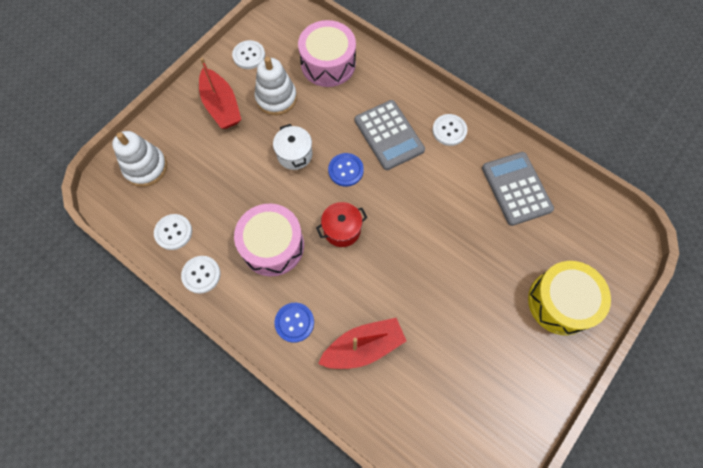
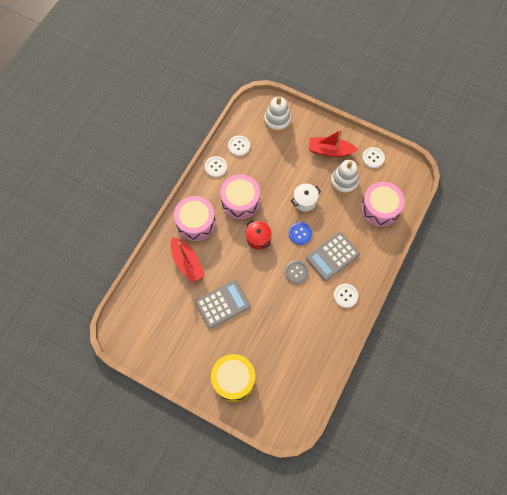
camera: 80 degrees right, 0 degrees up
(221, 106) = (330, 151): red boat -> red boat turned 45 degrees clockwise
(294, 322) = (196, 222): blue button -> pink drum
(405, 186) = (296, 272): none -> grey button
(516, 188) = (310, 345): grey calculator -> grey calculator (222, 304)

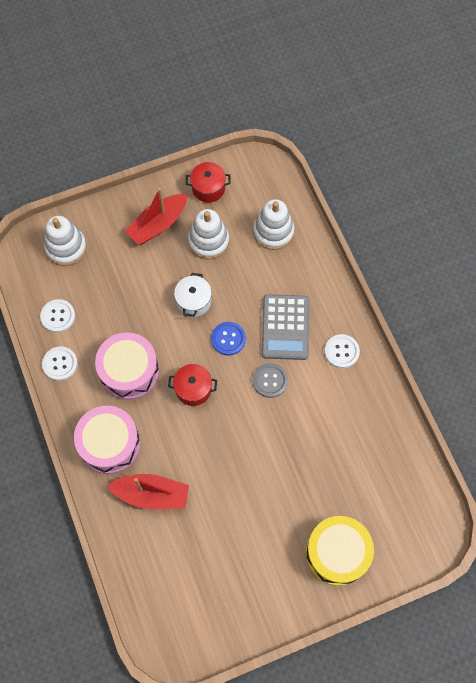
camera: 50 degrees left, 0 degrees up
(222, 304) = (238, 494): grey calculator -> none
(373, 158) = (208, 188): white button -> red pot
(380, 208) = (273, 232): pink drum -> white stacking toy

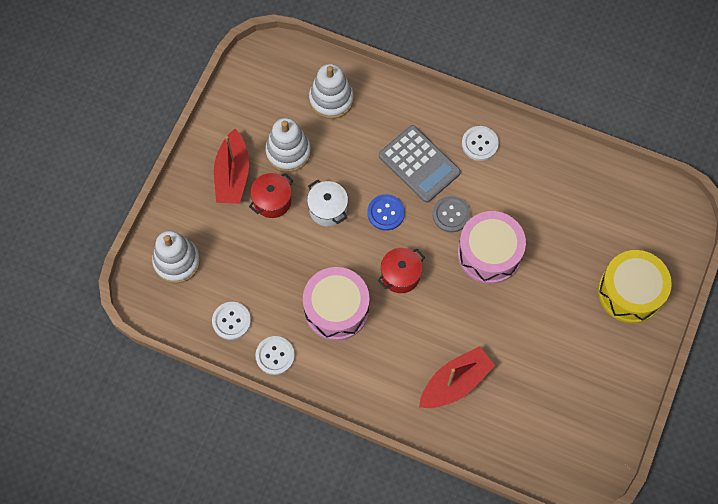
camera: 45 degrees left, 0 degrees up
(109, 444) = (382, 377): pink drum -> pink drum (489, 253)
(208, 188) = (242, 110): red pot -> red pot (272, 201)

